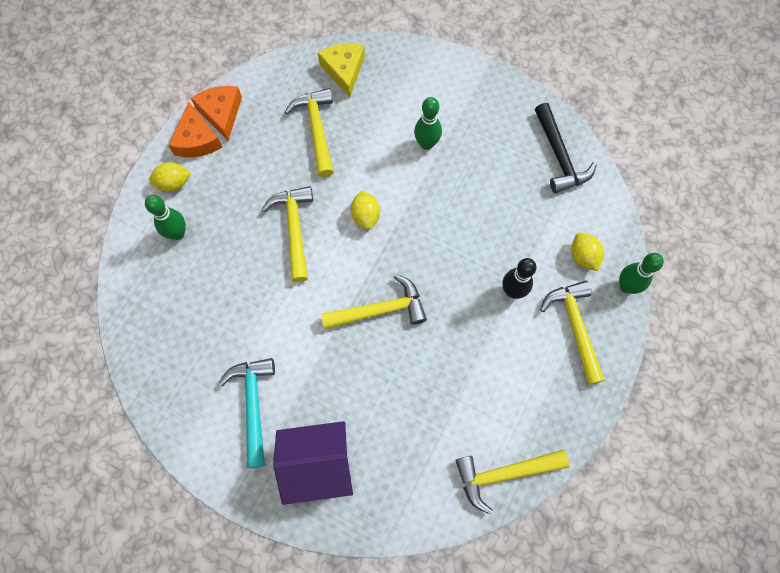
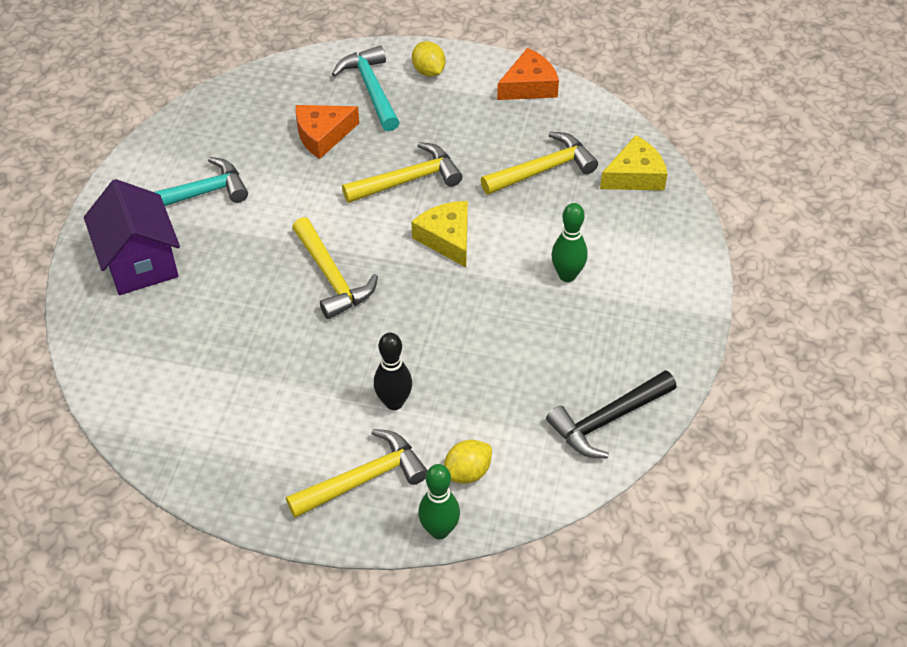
camera: 75 degrees right, 20 degrees down
(177, 233) = (371, 89): green bowling pin -> turquoise hammer
(197, 140) = (488, 75): orange cheese -> orange cheese (323, 135)
(365, 216) = (447, 238): yellow lemon -> yellow cheese
(504, 473) = (158, 436): yellow hammer -> none

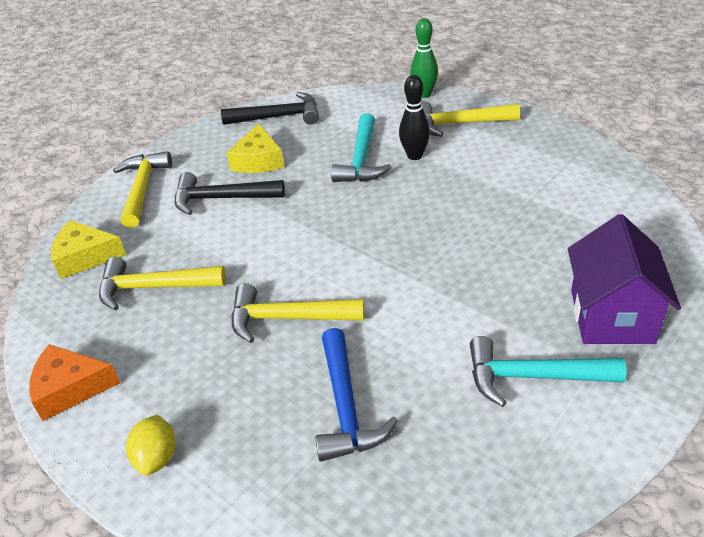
camera: 150 degrees left, 10 degrees down
(323, 135) = (345, 407): orange cheese -> blue hammer
(331, 277) = (417, 249): yellow hammer -> yellow hammer (143, 189)
(371, 89) = (245, 456): turquoise hammer -> turquoise hammer (361, 159)
(447, 238) = (293, 252): yellow cheese -> yellow cheese (258, 160)
(467, 472) = (388, 113): yellow lemon -> none
(567, 275) = (221, 198): green bowling pin -> black hammer

